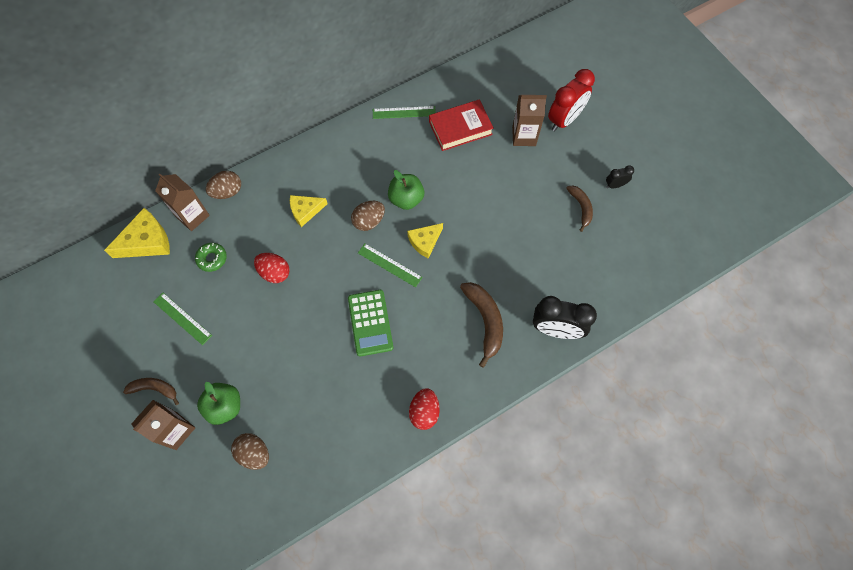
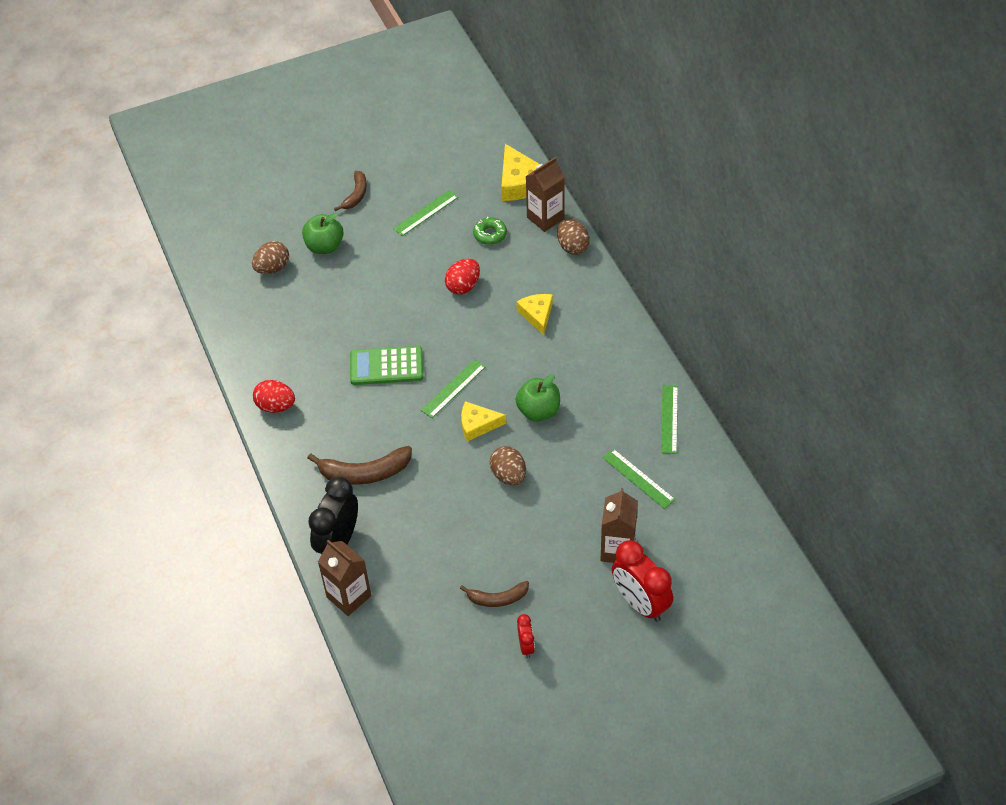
camera: 100 degrees right, 15 degrees down
(176, 430) = (311, 211): brown carton -> brown carton (349, 596)
(369, 221) = (513, 373): brown egg -> brown egg (508, 475)
(425, 241) = (477, 424): yellow cheese -> yellow cheese turned 60 degrees counterclockwise
(460, 128) = (638, 478): red book -> green ruler
(615, 185) = (526, 646): black clock -> red clock

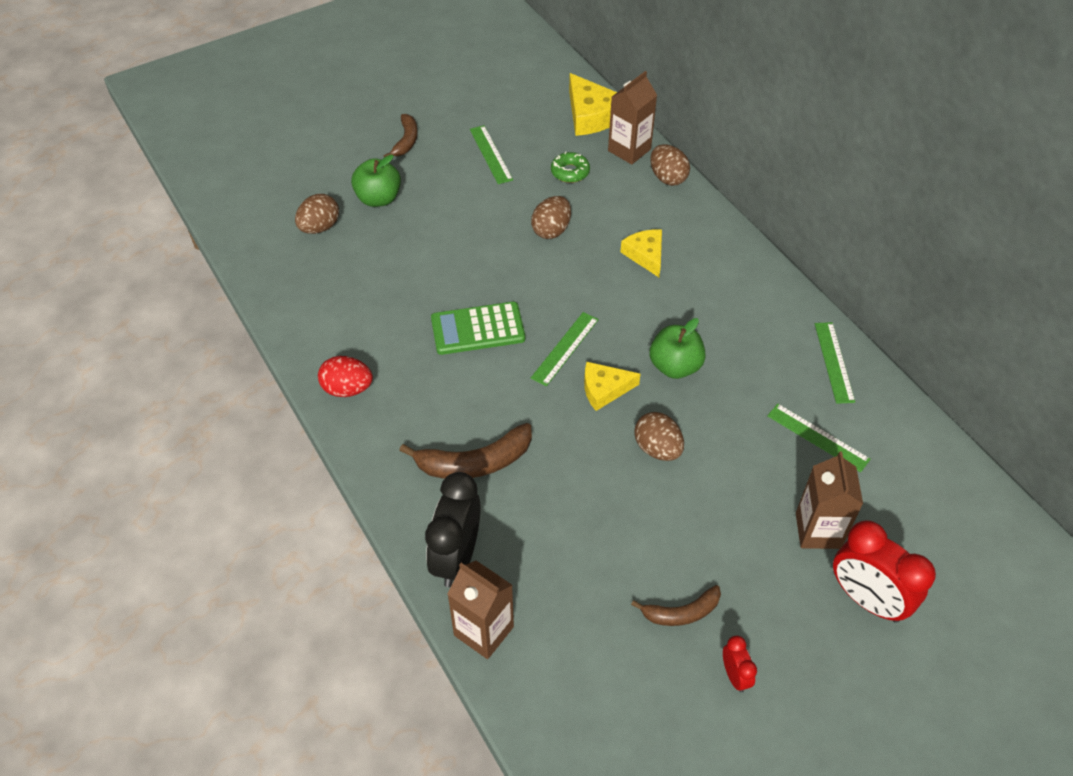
camera: 10 degrees left, 0 degrees up
(426, 213) = (491, 154): green ruler -> green ruler turned 60 degrees counterclockwise
(463, 286) = (551, 230): red egg -> brown egg

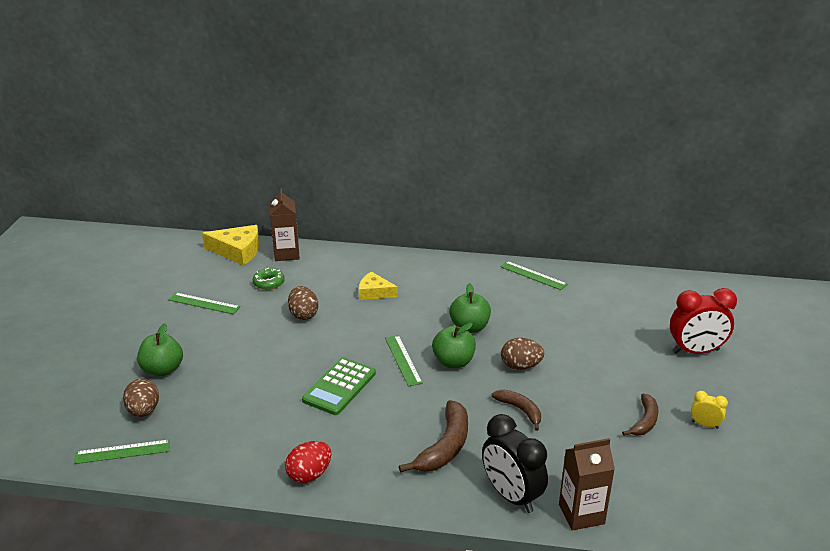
camera: 50 degrees left, 20 degrees down
(406, 141) = (132, 330): brown banana -> brown banana (520, 410)
(604, 389) = (453, 362): yellow cheese -> green apple
(667, 178) = (329, 253): brown egg -> none
(734, 675) = (704, 424): red clock -> yellow clock
(818, 437) = (576, 308): green ruler -> green ruler (122, 451)
(818, 530) = (637, 342): brown carton -> none

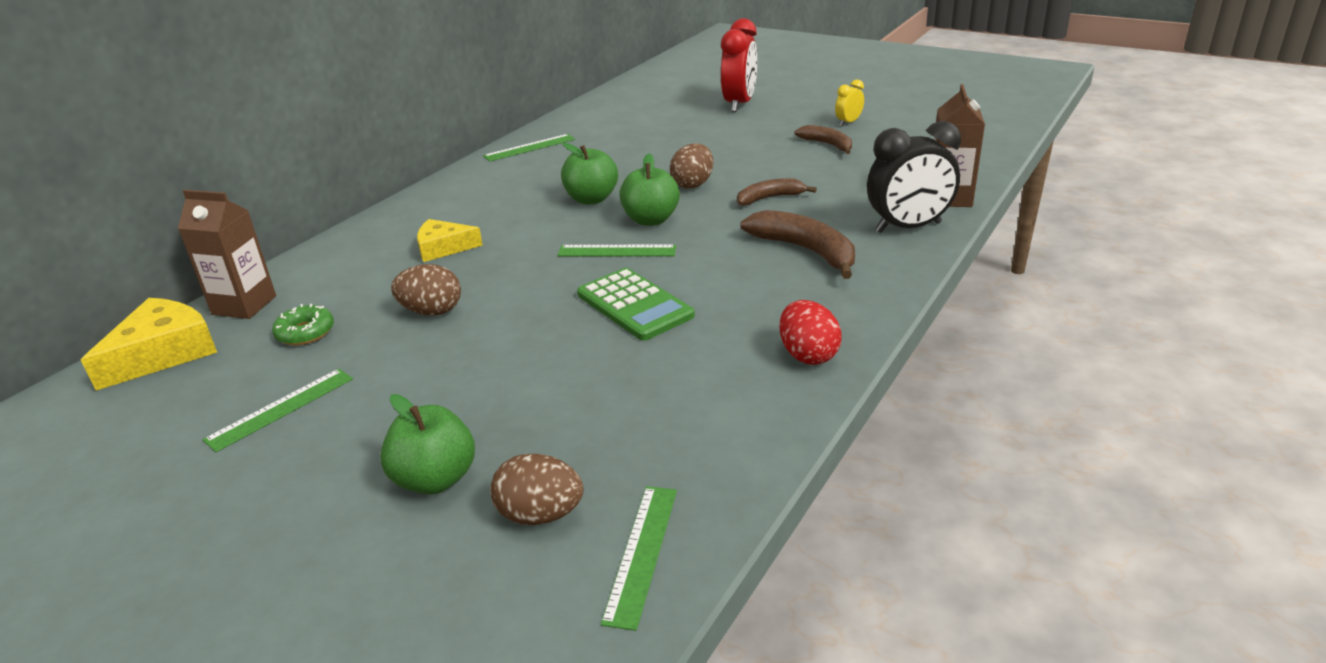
camera: 65 degrees left, 0 degrees up
(374, 292) = (443, 248): yellow cheese -> yellow cheese turned 45 degrees clockwise

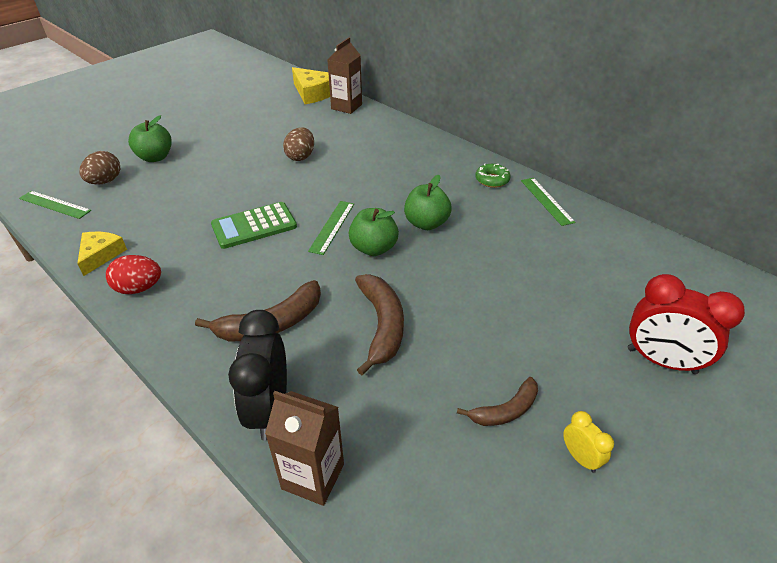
camera: 100 degrees right, 10 degrees up
(281, 408) = (243, 121): green ruler -> none
(305, 332) = (306, 123): green donut -> green donut (492, 180)
(443, 248) = (378, 160): yellow cheese -> yellow cheese (101, 255)
(693, 184) = (433, 282): brown egg -> none
(769, 198) = (381, 325): brown banana -> brown banana, size x1.60

